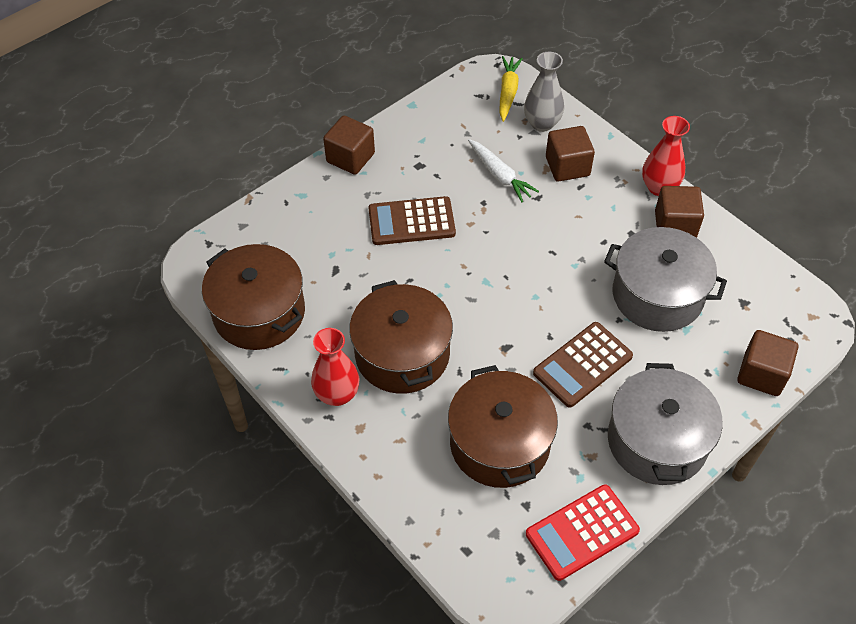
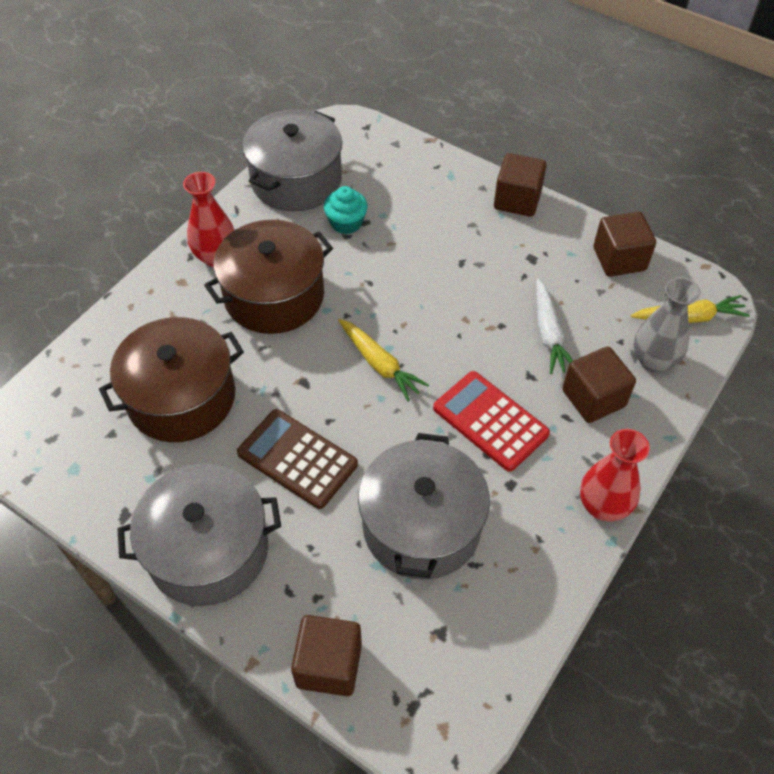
camera: 75 degrees right, 0 degrees up
(259, 312) = (296, 180): brown pot -> grey pot
(331, 283) = (346, 223): none -> turquoise cupcake
(411, 221) = (449, 268): brown calculator -> none
(500, 175) = (549, 333): white carrot -> white carrot turned 45 degrees counterclockwise
(501, 290) = (379, 364): none -> yellow carrot
(582, 532) = (84, 489): red calculator -> red calculator (490, 421)
(675, 225) = (544, 533): brown cube -> brown cube (619, 259)

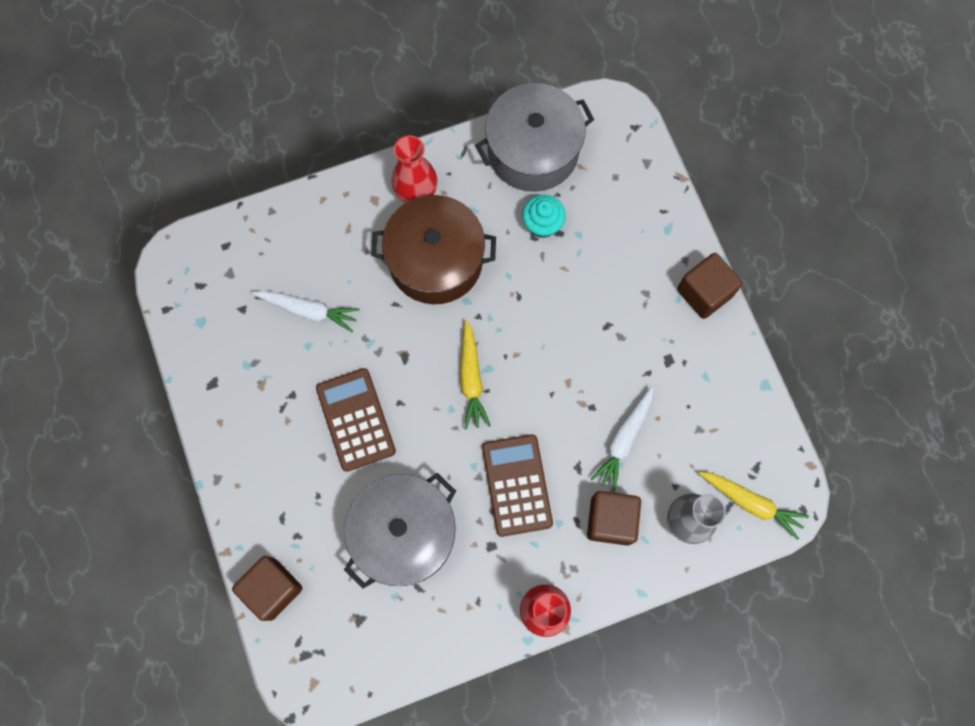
camera: 35 degrees right, 20 degrees up
(181, 398) = (308, 310): brown pot -> white carrot
(208, 550) = (250, 450): grey pot -> none
(490, 421) = (517, 485): red calculator -> brown calculator
(619, 259) = (741, 409): brown cube -> none

